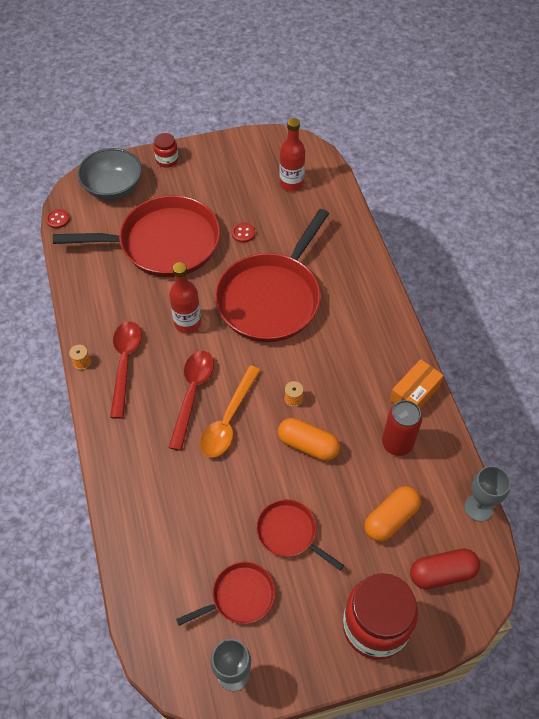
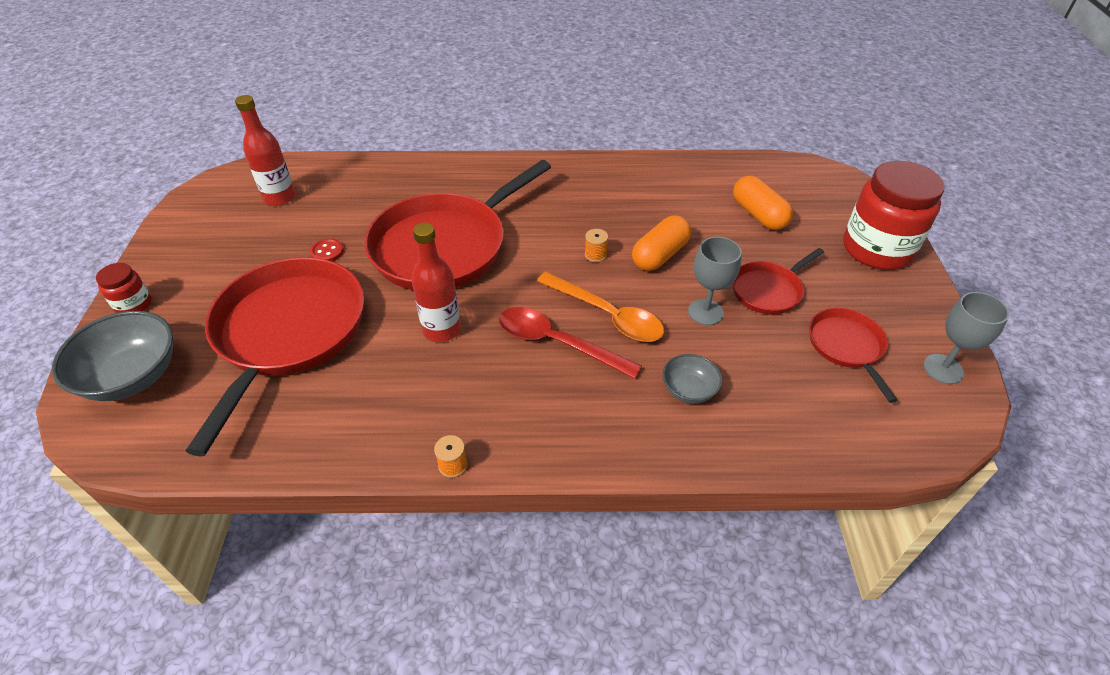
camera: 75 degrees left, 10 degrees down
(58, 219) = (137, 463): red button -> none
(125, 364) = (479, 409): red spoon -> none
(168, 485) = (689, 390): none -> grey bowl
(271, 298) = (444, 246): red pan -> red pan turned 90 degrees clockwise
(397, 443) = (673, 193): red can -> none
(414, 393) = (617, 170): orange box -> none
(442, 573) = (819, 196): red capsule -> none
(478, 507) = (753, 161): grey goblet -> grey goblet (705, 312)

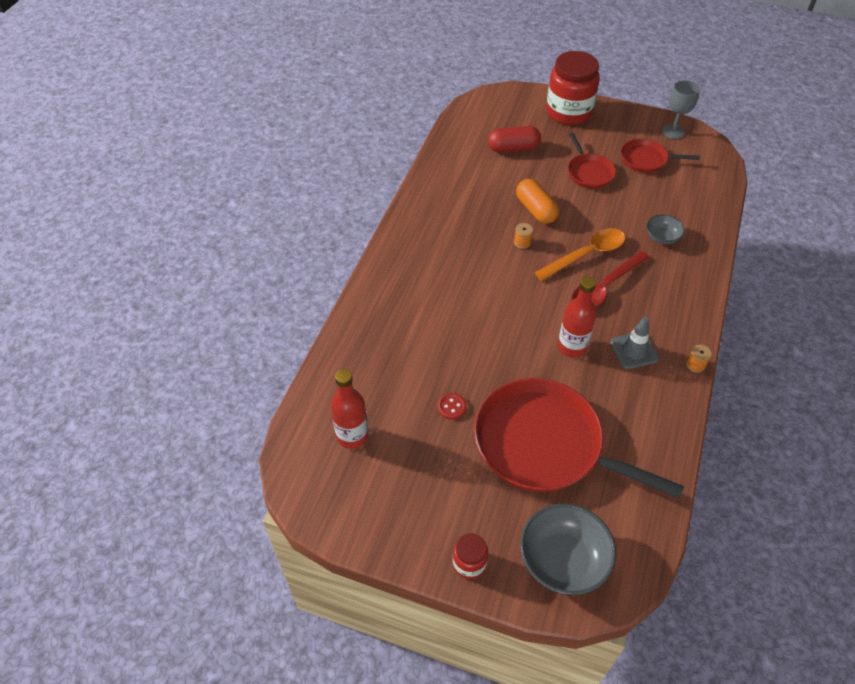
camera: 70 degrees left, 5 degrees up
(444, 246) = (477, 327): red pan -> none
(456, 391) = (634, 350): none -> grey traffic cone
(705, 312) = (599, 207): grey goblet -> none
(758, 215) = (513, 148): orange capsule -> red capsule

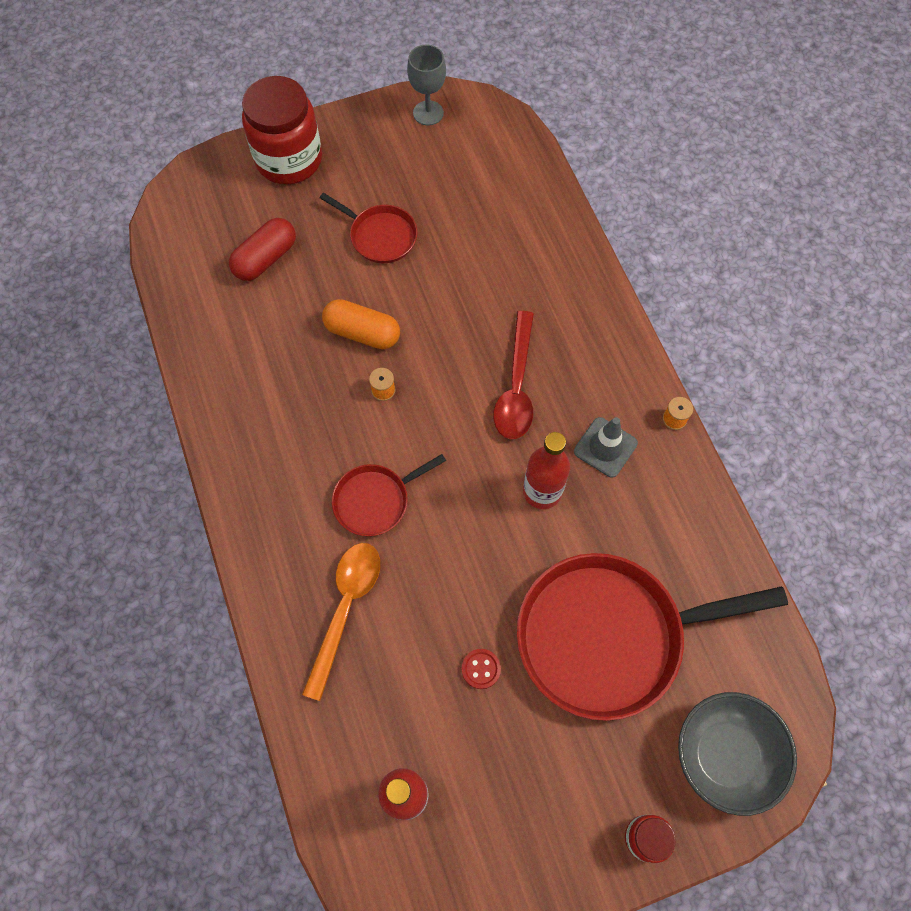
camera: 40 degrees left, 15 degrees up
(586, 254) = (464, 356): orange spoon -> orange spoon (345, 609)
(646, 159) = (429, 174): red pan -> red pan (375, 500)
(662, 237) = (525, 275): grey bowl -> none

